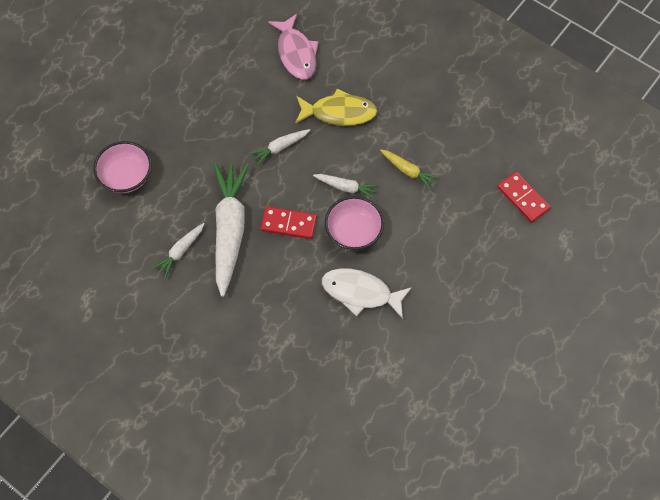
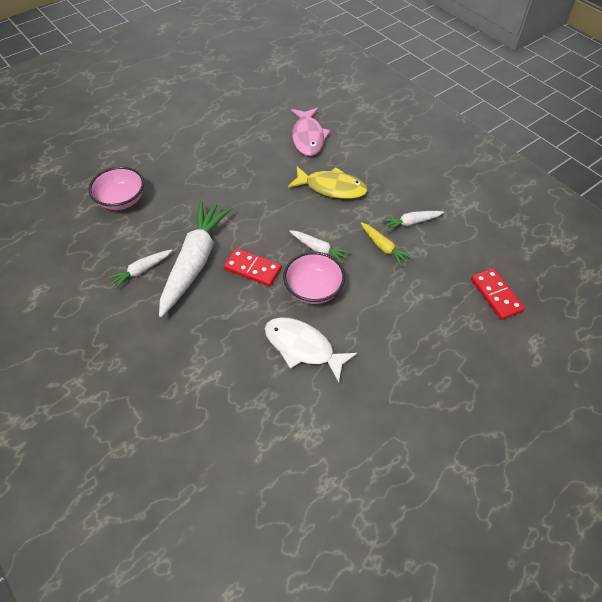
camera: 15 degrees right, 10 degrees down
(280, 148) = (267, 204): white carrot -> white carrot (411, 223)

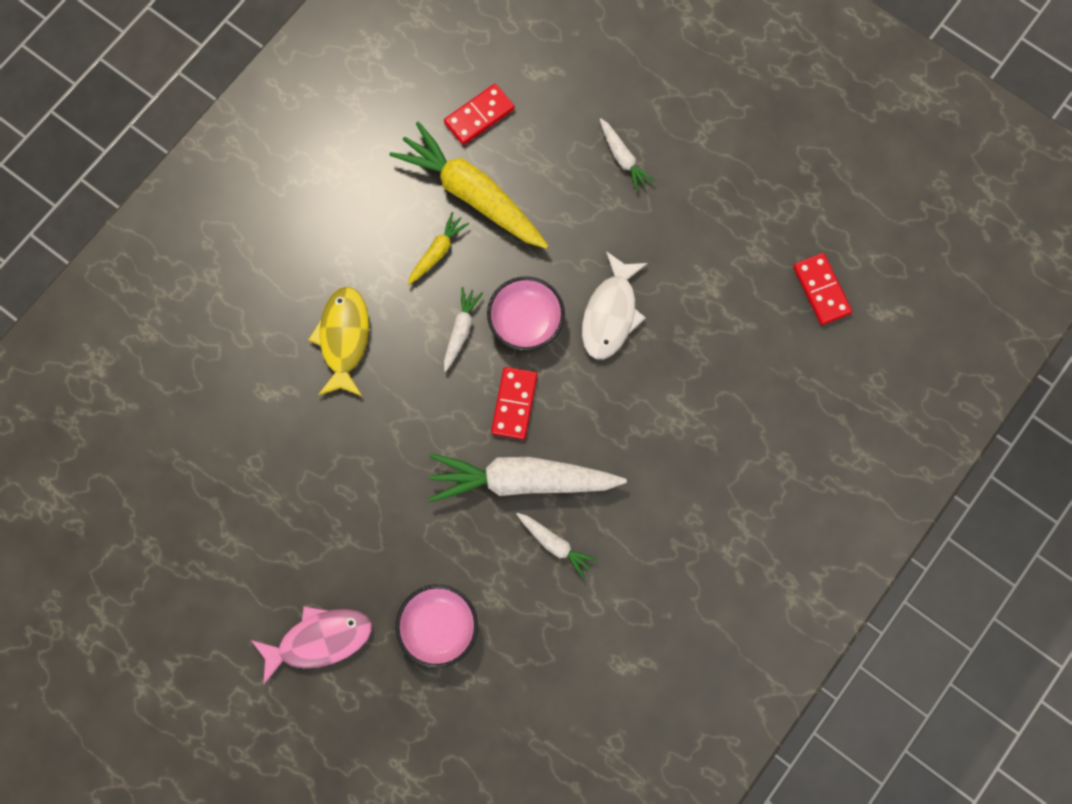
camera: 105 degrees left, 20 degrees up
(273, 538) = (821, 290): none -> red domino
(308, 137) = (242, 398): pink fish -> pink fish (319, 640)
(411, 223) = (386, 225): white carrot -> white carrot (623, 158)
(427, 277) = (472, 194): none -> yellow carrot

